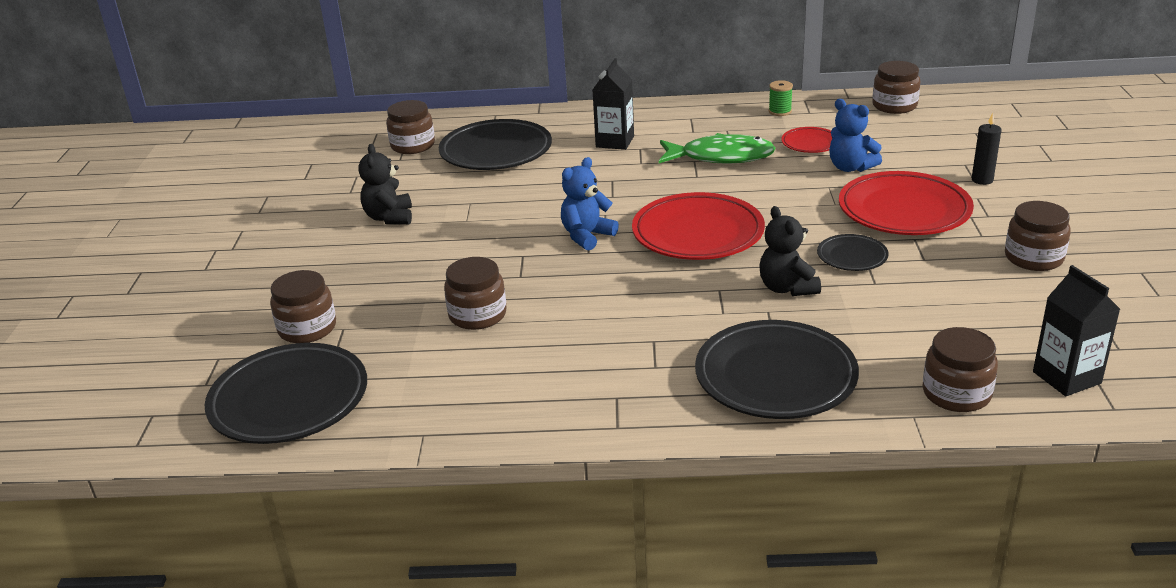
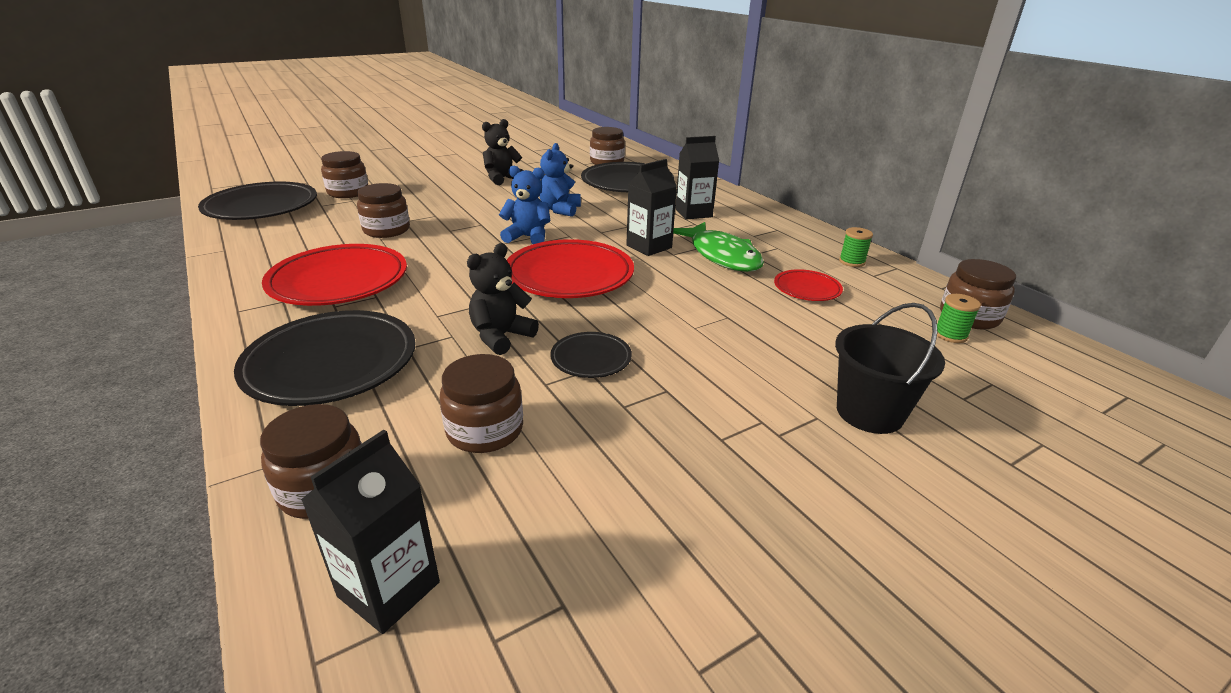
camera: 55 degrees right, 0 degrees up
(670, 182) = (649, 246): none -> black carton
(850, 167) = (784, 320): blue teddy bear -> blue teddy bear (560, 210)
(904, 211) = (724, 371): red plate -> red plate (339, 282)
(913, 121) = (950, 335): none -> green spool
(982, 180) = (869, 412): black candle -> black bucket
(1033, 258) = (702, 496): brown jar -> brown jar (485, 430)

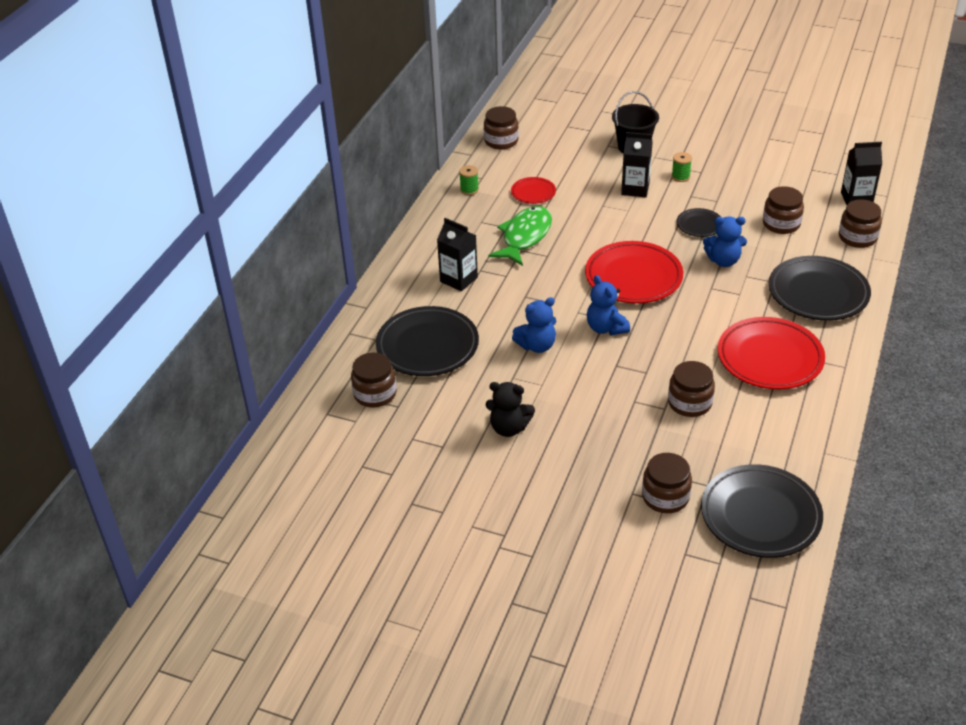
camera: 125 degrees left, 10 degrees up
(501, 336) = (723, 261): black teddy bear -> blue teddy bear
(649, 246) = (549, 270): black carton -> black carton (635, 189)
(950, 335) = (531, 142): green spool -> green spool (680, 177)

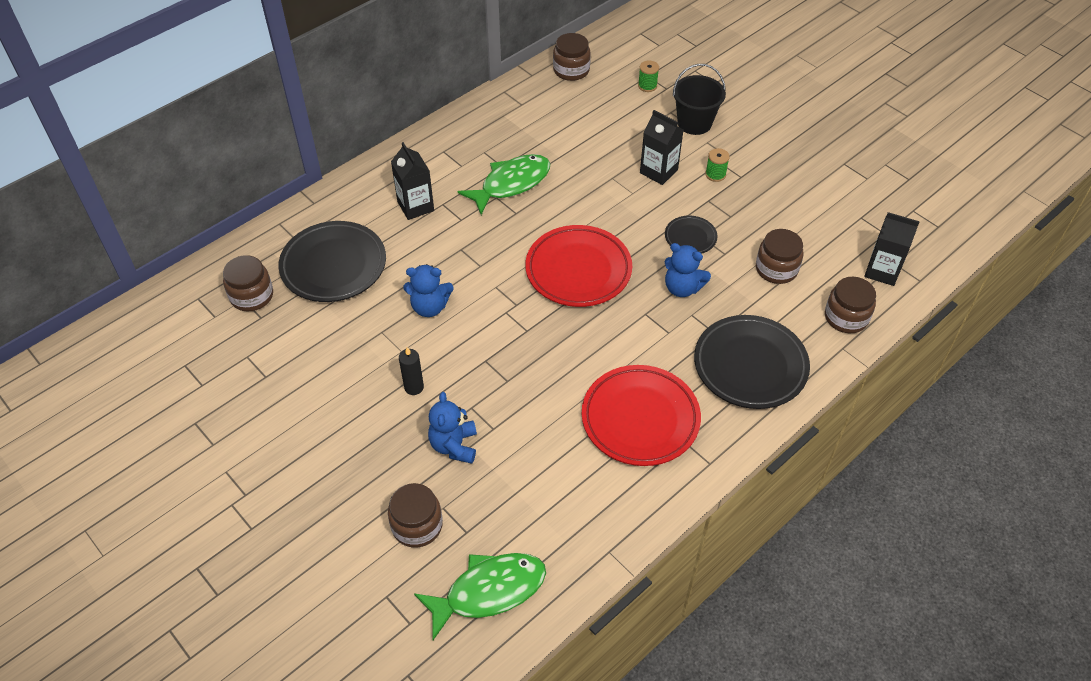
camera: 25 degrees right, 10 degrees up
(469, 190) = (500, 113): green spool -> green spool (647, 86)
(509, 428) = (336, 384): black teddy bear -> none
(533, 193) = (556, 139): red plate -> none
(575, 405) = (414, 387): none -> black candle
(606, 328) = (508, 315): blue teddy bear -> blue teddy bear (454, 445)
(689, 403) = (521, 433): brown jar -> none
(760, 516) = (489, 591): black plate -> green fish

